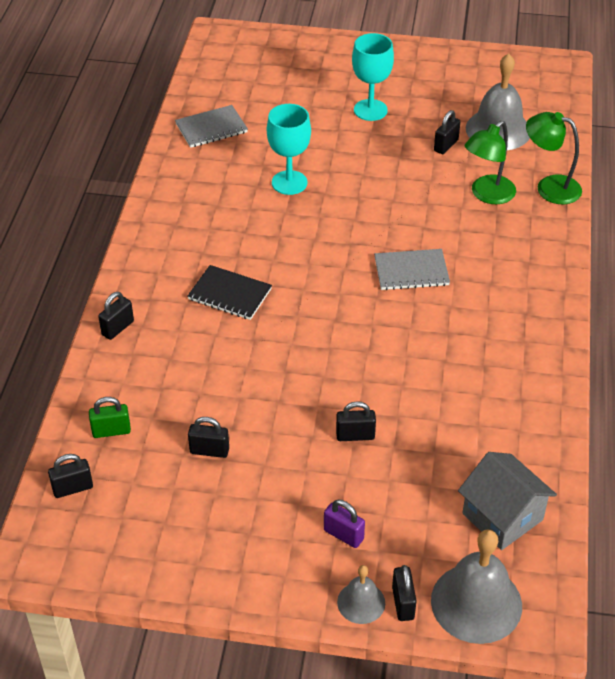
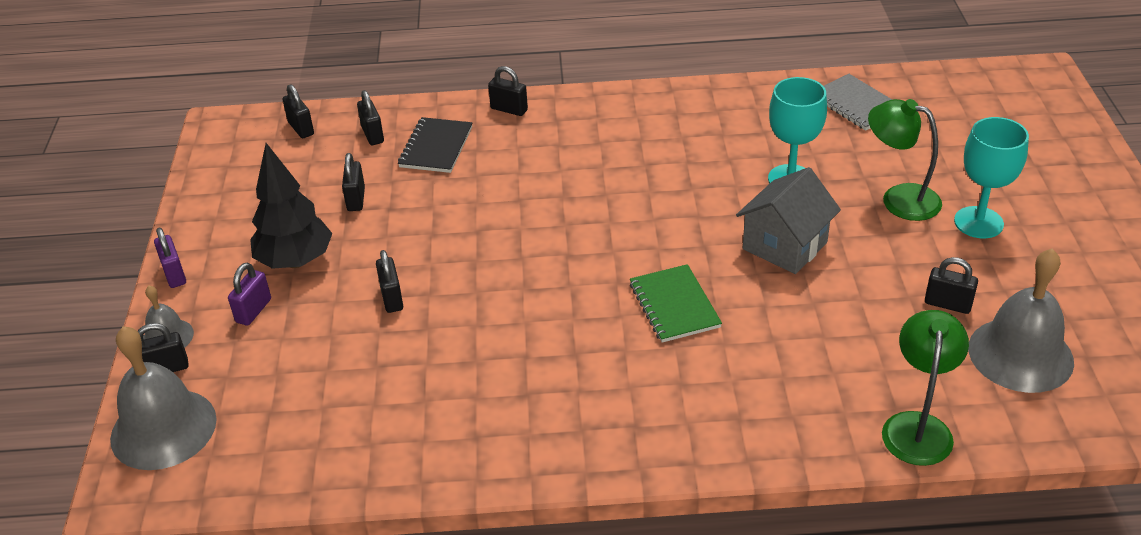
camera: 80 degrees right, 5 degrees down
(111, 431) = (372, 135): green padlock -> black padlock
(230, 294) = (582, 170): black notebook -> black notebook (436, 147)
(272, 599) = (174, 274): none -> purple padlock
(284, 501) = (296, 261): none -> black tree
(411, 271) = (674, 305): grey notebook -> green notebook
(487, 195) = (862, 359): green lamp -> green lamp (899, 198)
(502, 517) = (284, 438): grey house -> grey house (784, 246)

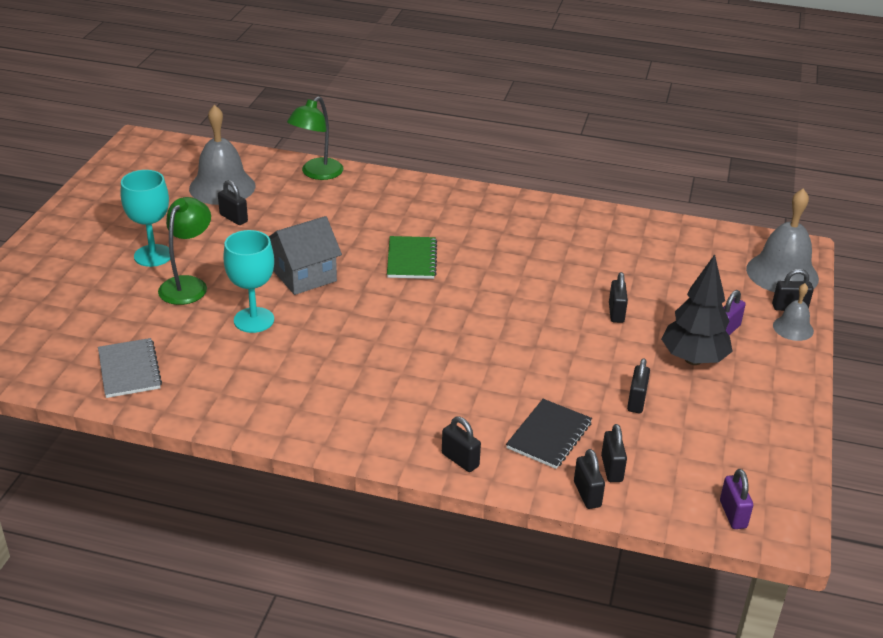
camera: 165 degrees left, 5 degrees down
(174, 274) = (799, 374): purple padlock -> purple padlock (733, 514)
(301, 128) = (690, 499): black padlock -> black padlock (587, 494)
(899, 198) = (188, 285): green lamp -> green lamp turned 120 degrees counterclockwise

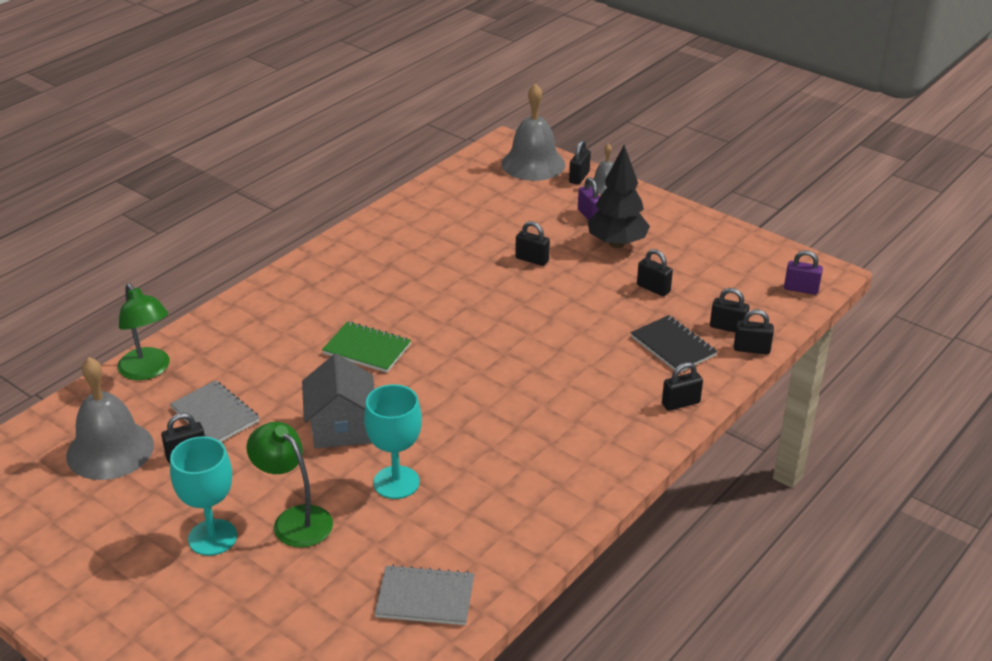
camera: 65 degrees left, 0 degrees up
(285, 216) = (215, 415): none -> grey notebook

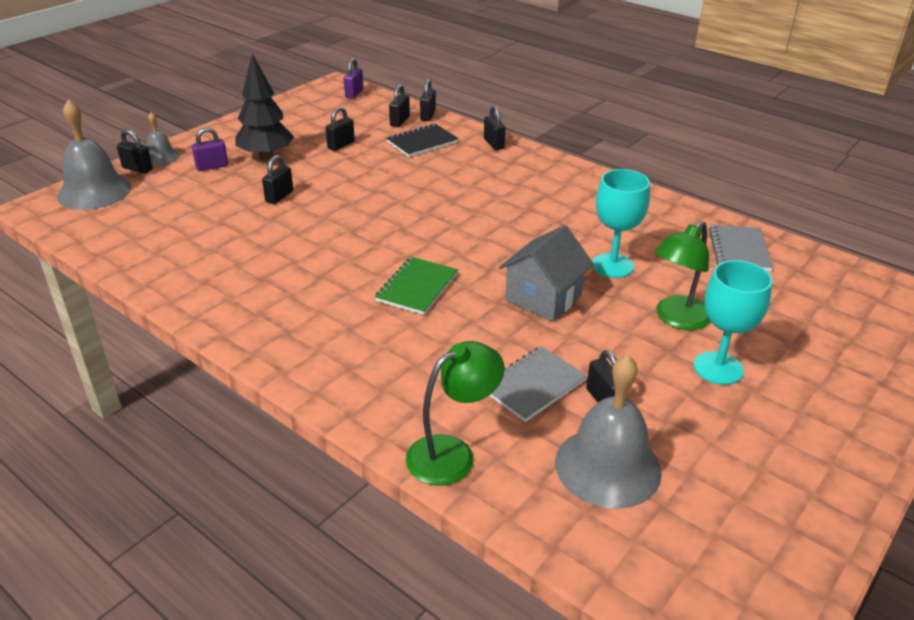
camera: 90 degrees left, 0 degrees up
(341, 428) = (543, 298): grey house -> grey house turned 45 degrees counterclockwise

